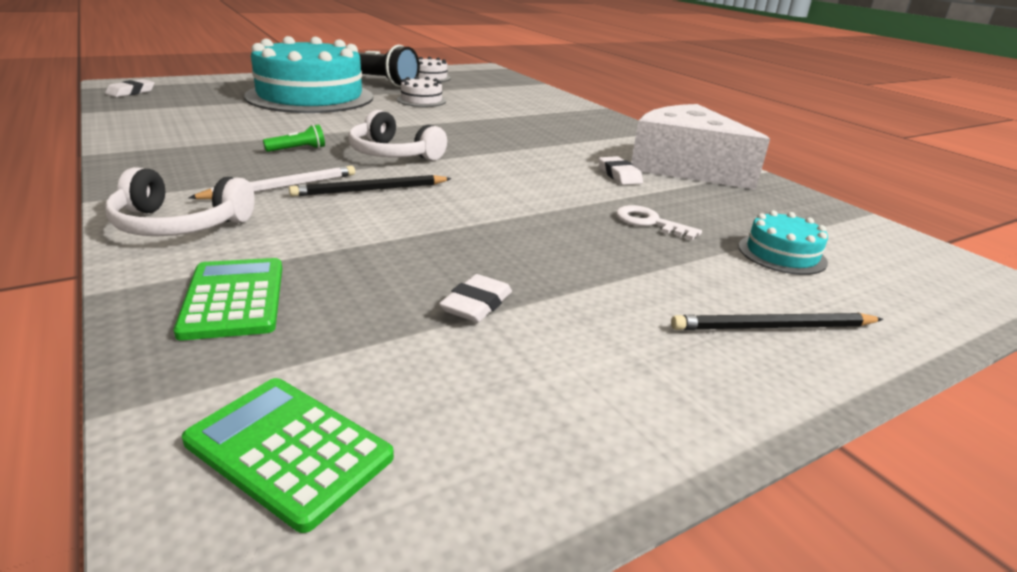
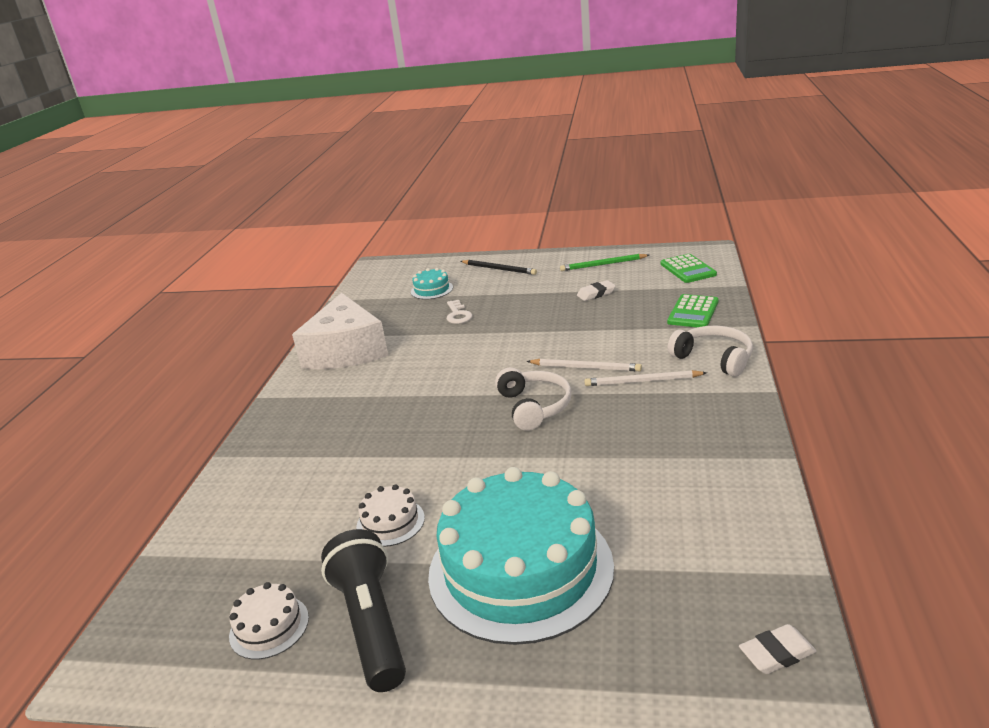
camera: 135 degrees left, 0 degrees up
(298, 149) = (607, 429): green flashlight -> none
(370, 190) = (586, 367): black pencil -> white pencil
(561, 405) = (603, 264): none -> green pencil
(619, 175) = (405, 351): white eraser -> none

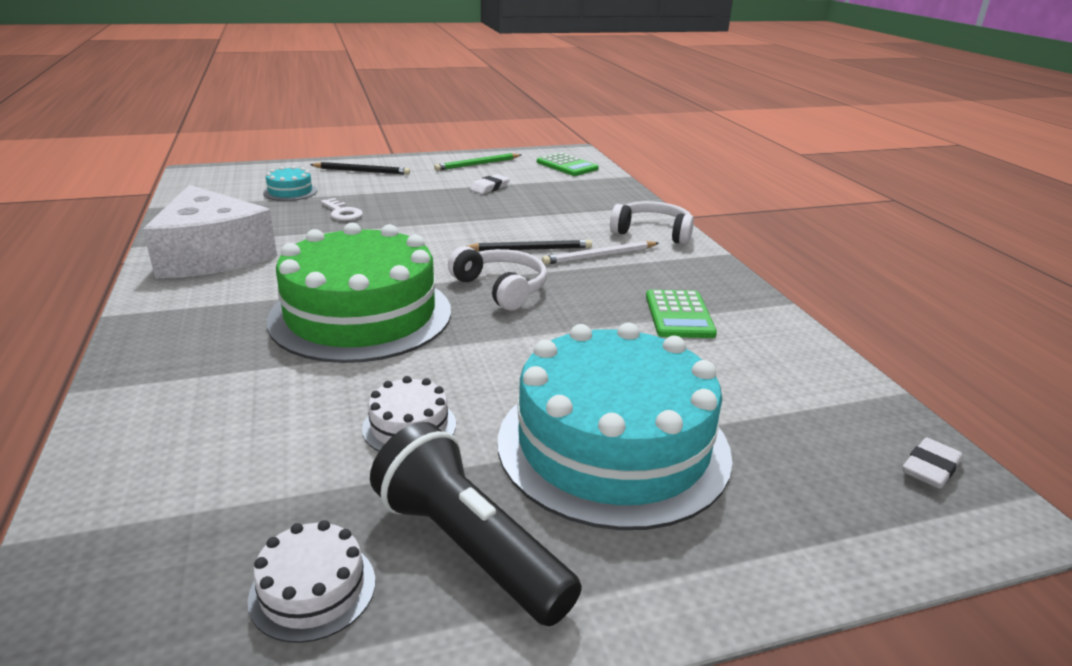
camera: 30 degrees left, 0 degrees up
(414, 419) = (361, 315): none -> green cake
(586, 367) = (530, 249): white pencil -> black pencil
(693, 312) = (601, 198): green calculator -> green calculator (679, 315)

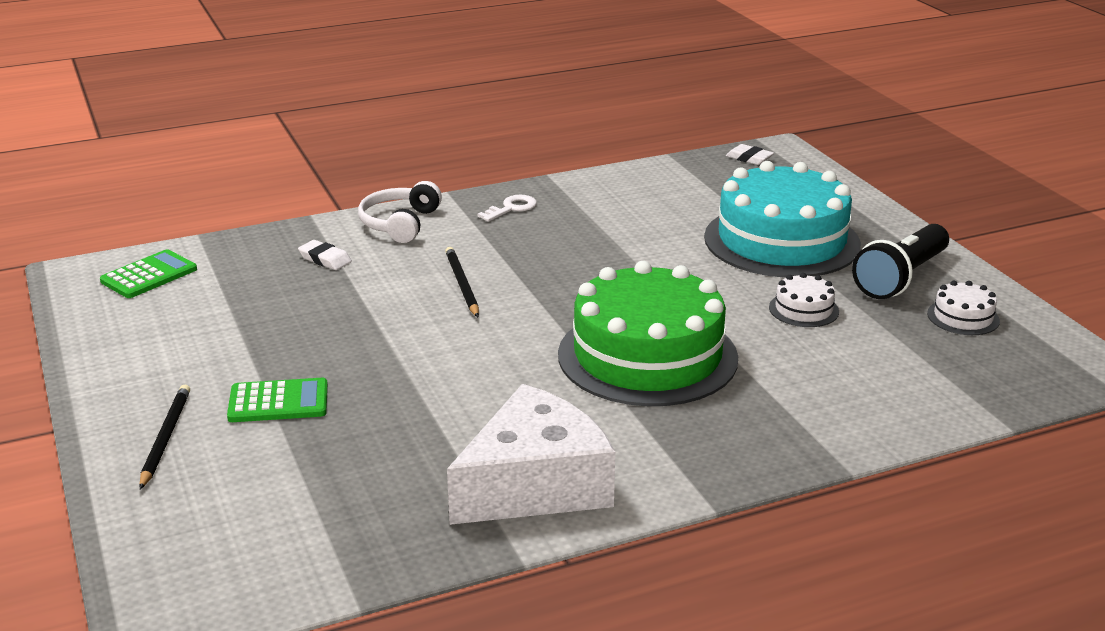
camera: 95 degrees left, 0 degrees up
(290, 192) = (274, 484): turquoise cake -> none
(342, 212) = (364, 419): white key -> white key (511, 208)
(477, 164) = (136, 342): green pencil -> none
(490, 187) = (250, 323): white eraser -> white eraser (325, 259)
(501, 288) = (563, 293): white headphones -> none
(599, 256) = (470, 249): white pencil -> none
(679, 315) = (587, 216): green calculator -> green calculator (278, 402)

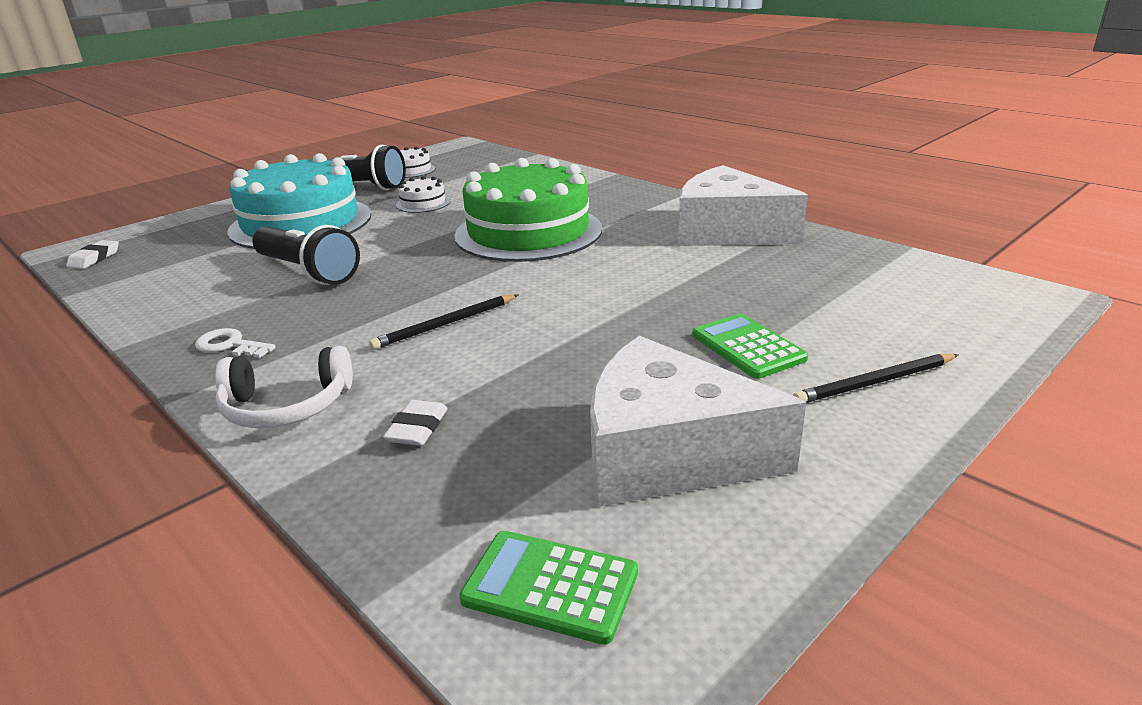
camera: 110 degrees left, 0 degrees up
(199, 330) = (667, 454): none -> white cheese
(635, 239) = (308, 271): none -> black flashlight

